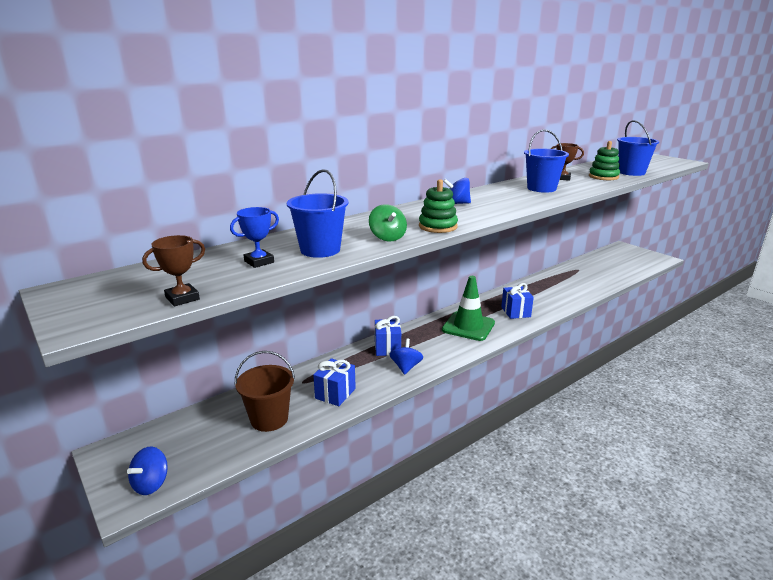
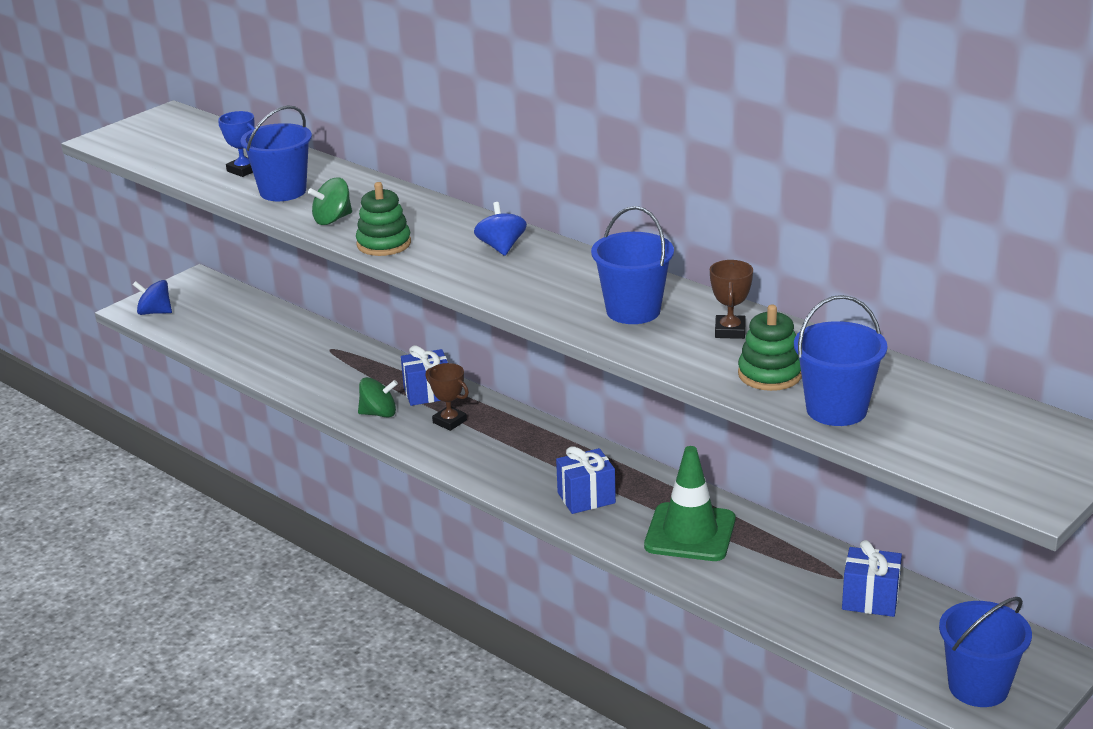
camera: 80 degrees right, 5 degrees up
(182, 298) = (153, 160): brown trophy -> brown trophy (449, 421)
(269, 419) = (255, 345): brown bucket -> none
(335, 393) = (309, 374): blue gift -> blue gift (870, 599)
(406, 367) = (379, 413): blue spinning top -> green spinning top
(468, 326) = (515, 454): green traffic cone -> green traffic cone (690, 533)
(644, 259) = (978, 687): none -> blue bucket

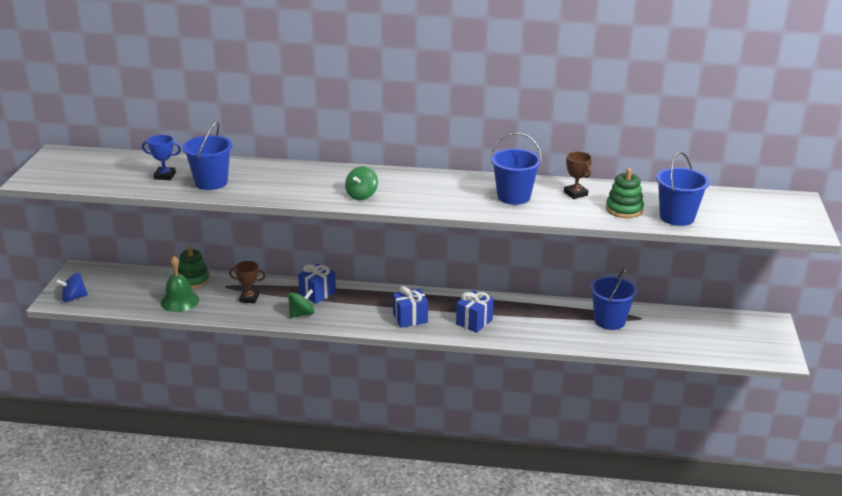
camera: 35 degrees left, 0 degrees up
(260, 352) = (179, 301): none -> green bell
(332, 219) = (269, 191): green spinning top -> green spinning top (361, 195)
(384, 244) = (322, 197): green stacking toy -> green stacking toy (193, 280)
(449, 421) = (349, 305): brown trophy -> brown trophy (249, 298)
(501, 247) = (394, 182): blue spinning top -> none
(690, 533) = (547, 321): green traffic cone -> none
(870, 599) = (665, 324): blue gift -> blue gift (410, 318)
(978, 687) = (754, 347): blue bucket -> blue bucket (609, 321)

